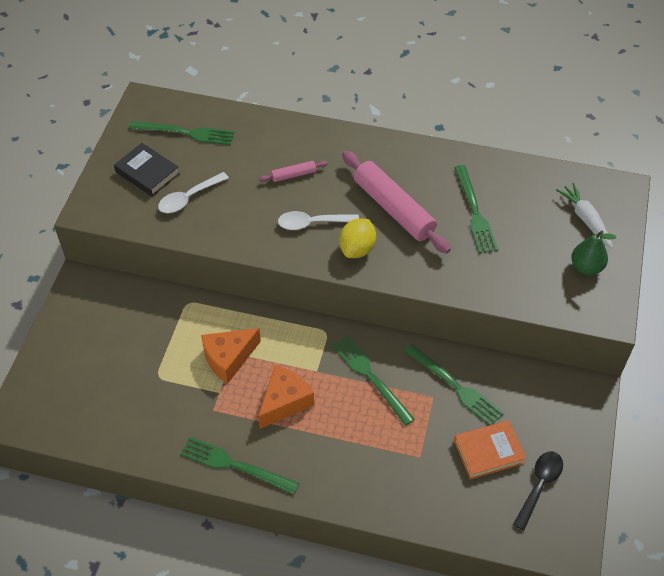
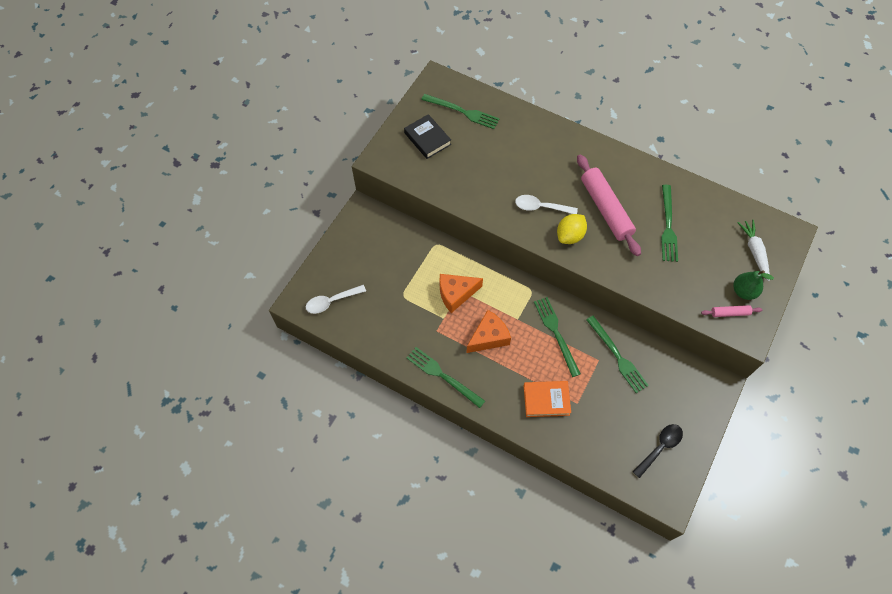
camera: 15 degrees right, 10 degrees up
(188, 198) = (453, 166): white spoon -> white spoon (331, 301)
(293, 175) = (536, 164): pink rolling pin -> pink rolling pin (730, 313)
(488, 452) = (629, 412): orange book -> orange book (546, 400)

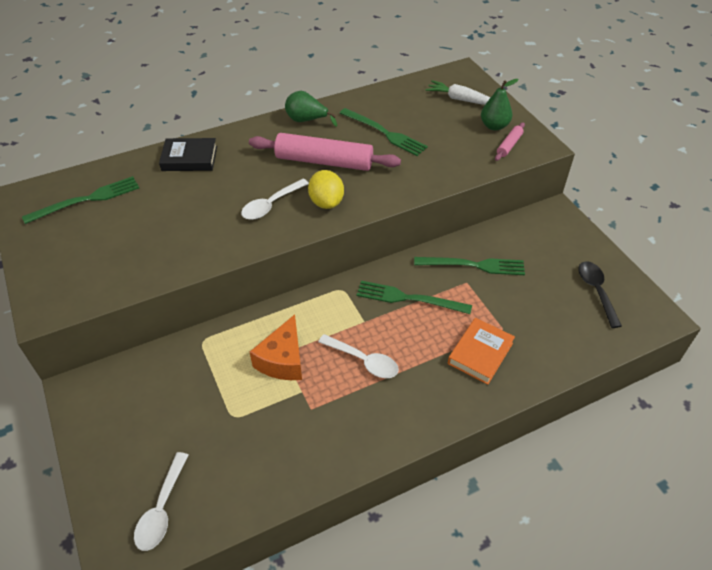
camera: 55 degrees left, 15 degrees down
(427, 139) = (79, 248): black book -> black book (189, 158)
(443, 376) = (375, 438): green fork -> none
(489, 337) = (363, 361): orange cheese -> white spoon
(636, 171) = (306, 120): none -> green pear

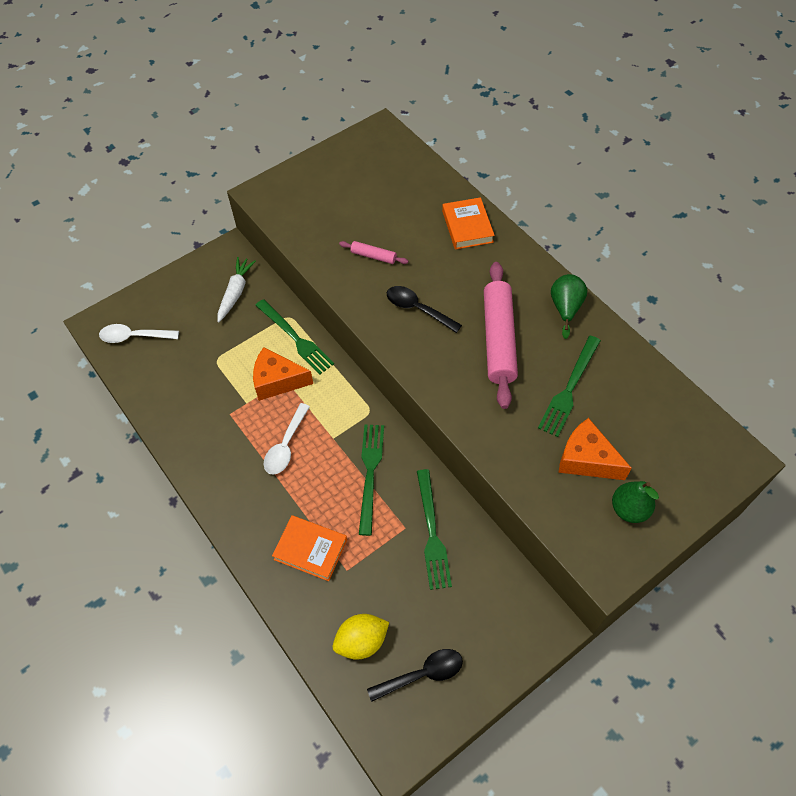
camera: 80 degrees right, 10 degrees up
(86, 200) = (388, 173): green fork -> green fork (295, 338)
(189, 158) = (467, 226): black book -> orange book
(271, 205) = (418, 309): white spoon -> black spoon
(326, 202) = (434, 355): yellow lemon -> yellow lemon (361, 641)
(450, 137) = (586, 459): none -> orange cheese
(460, 99) = (673, 463): white carrot -> white carrot (235, 292)
(509, 145) = (593, 530): pink rolling pin -> pink rolling pin (373, 256)

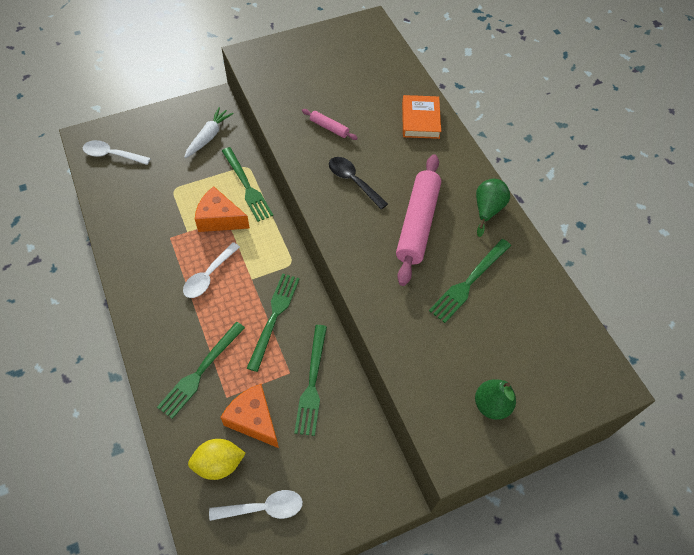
camera: 10 degrees right, 0 degrees up
(310, 549) = (200, 371): orange book -> green fork
(422, 674) = (263, 508): black spoon -> white spoon
(586, 459) = (465, 349): orange cheese -> orange cheese (254, 420)

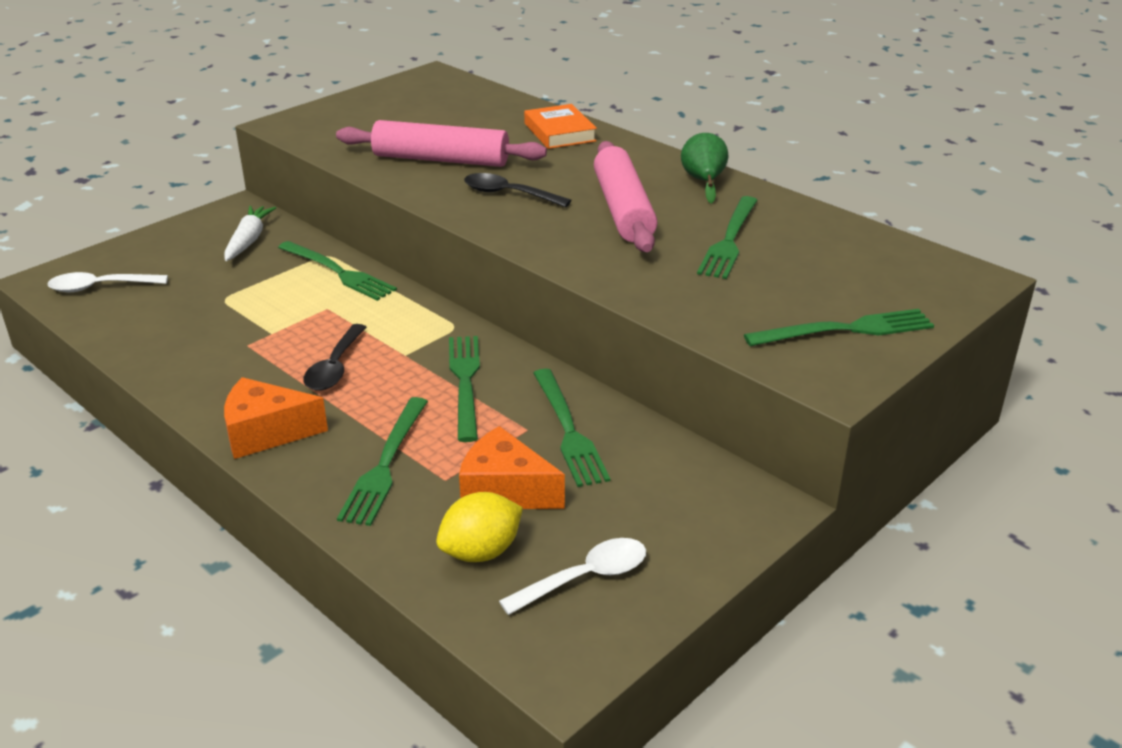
camera: 20 degrees left, 25 degrees down
(209, 276) = (335, 367): white spoon -> black spoon
(219, 219) = (316, 310): orange cheese -> orange cheese (266, 432)
(329, 128) = (441, 160): pink rolling pin -> pink rolling pin, size x2.20
(491, 405) = (845, 330): green pear -> green fork

